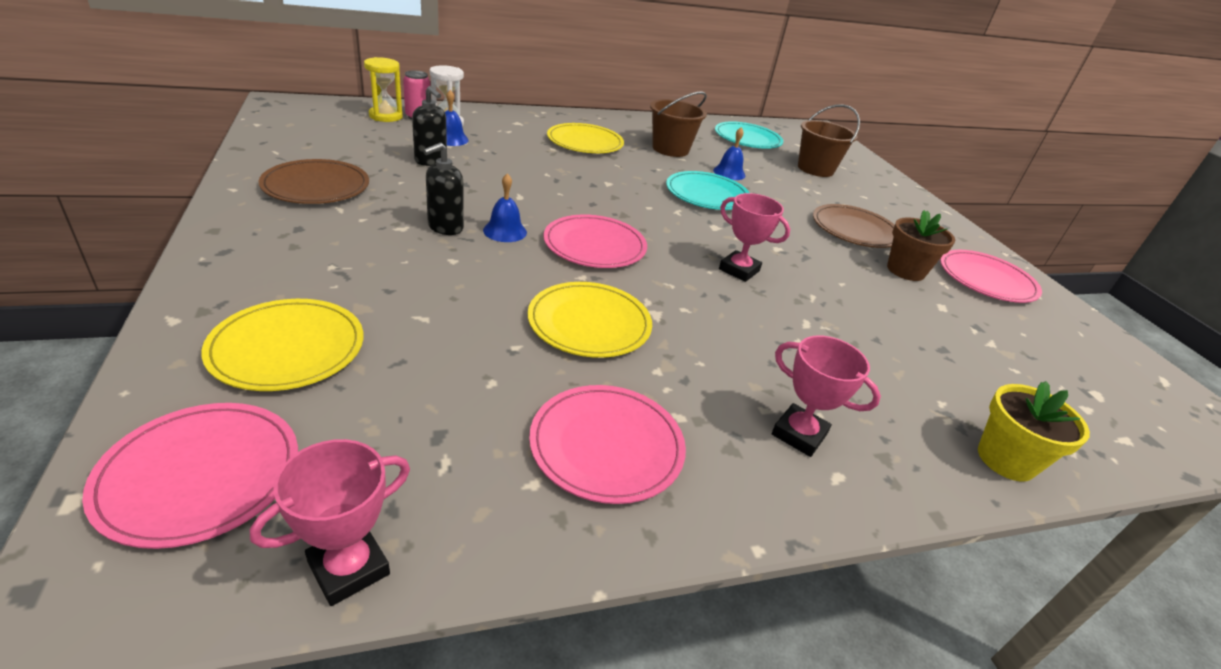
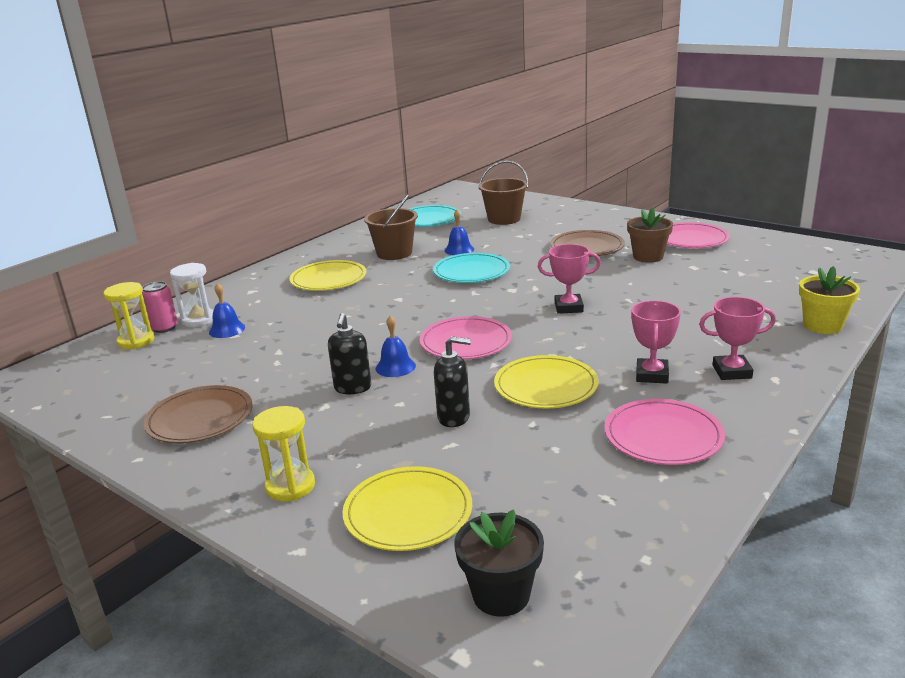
camera: 30 degrees left, 10 degrees down
(200, 475) = (501, 595): pink plate -> black flower pot
(264, 269) = (290, 486): none -> yellow hourglass
(349, 568) = (652, 567): pink trophy -> pink trophy (652, 375)
(431, 161) = (247, 353): black soap dispenser -> black soap dispenser (454, 417)

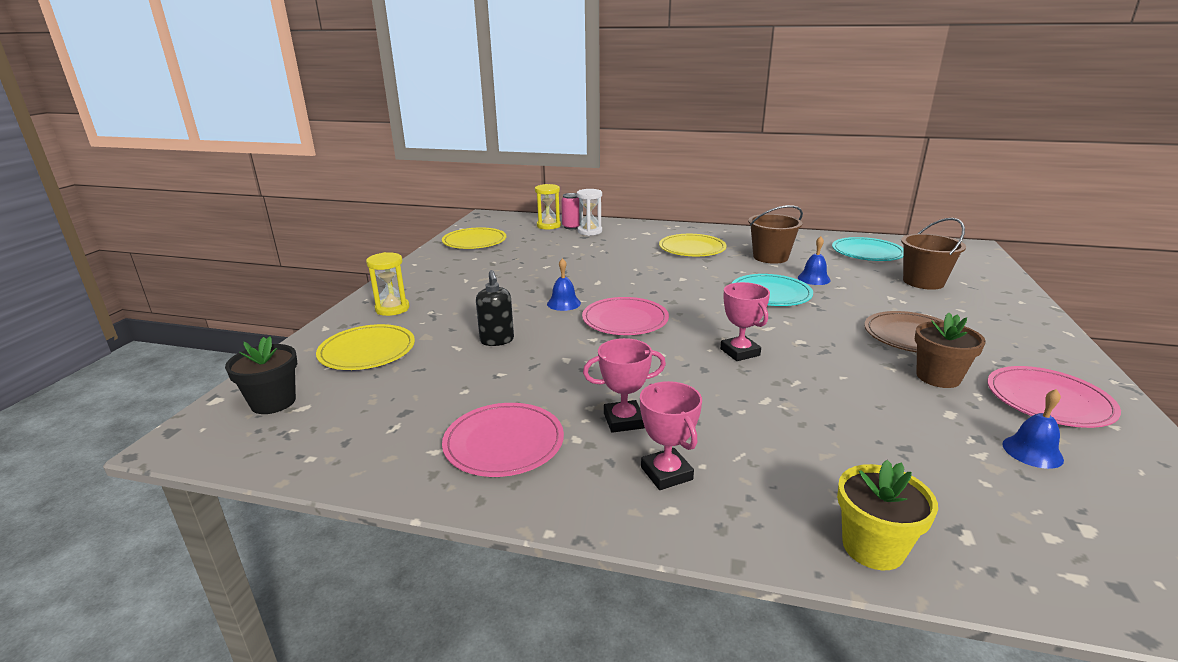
camera: 65 degrees right, 0 degrees up
(200, 418) = (463, 266): brown plate -> none
(227, 329) = (582, 242): blue bell -> blue bell (1032, 451)
(352, 388) = (523, 297): black soap dispenser -> none
(546, 386) = (568, 368): yellow plate -> yellow plate (474, 241)

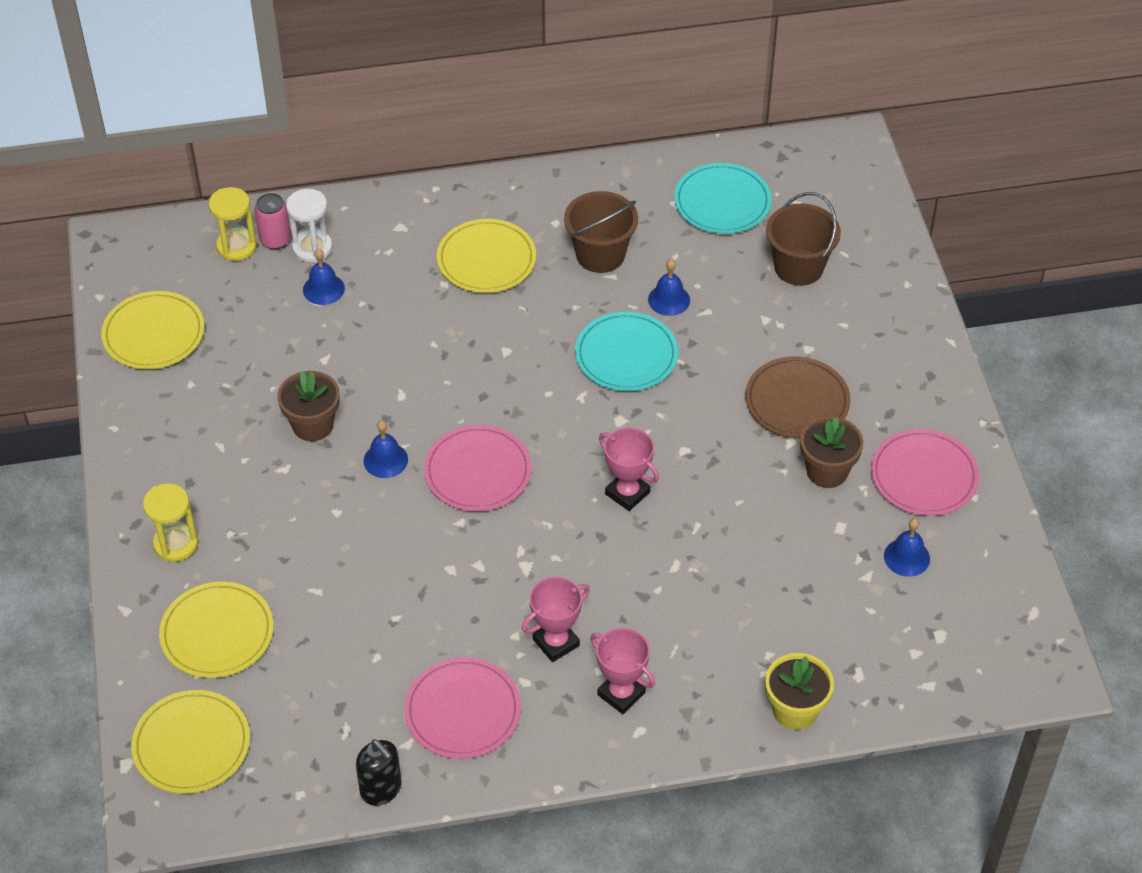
camera: 25 degrees left, 25 degrees up
(273, 402) = (191, 744): black flower pot -> yellow plate
(497, 340) = (353, 563): black soap dispenser -> black soap dispenser (381, 789)
(530, 283) = (313, 425): none -> brown flower pot
(584, 243) = (323, 289): none -> blue bell

